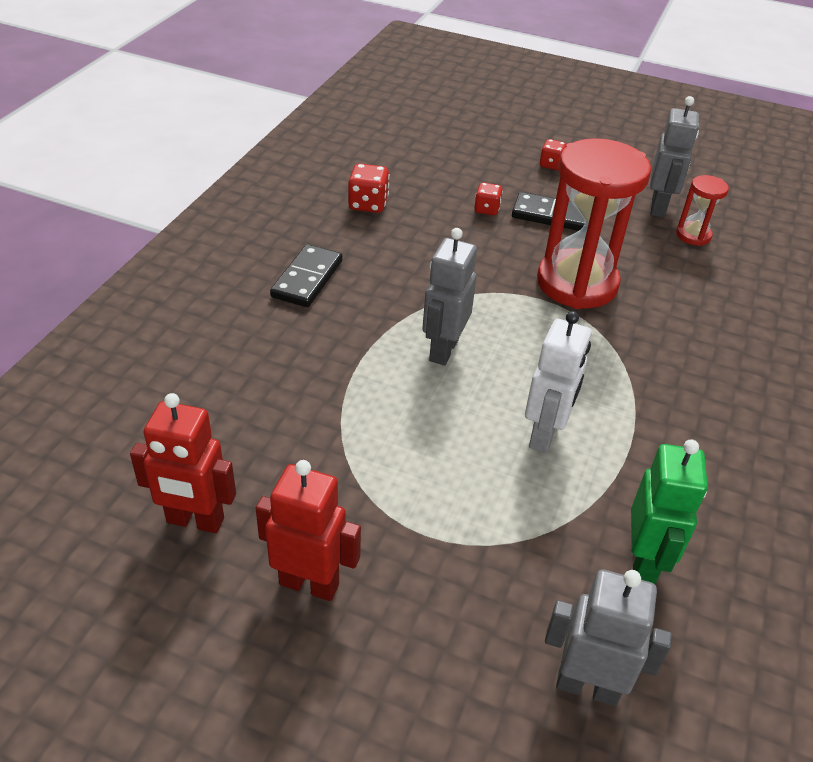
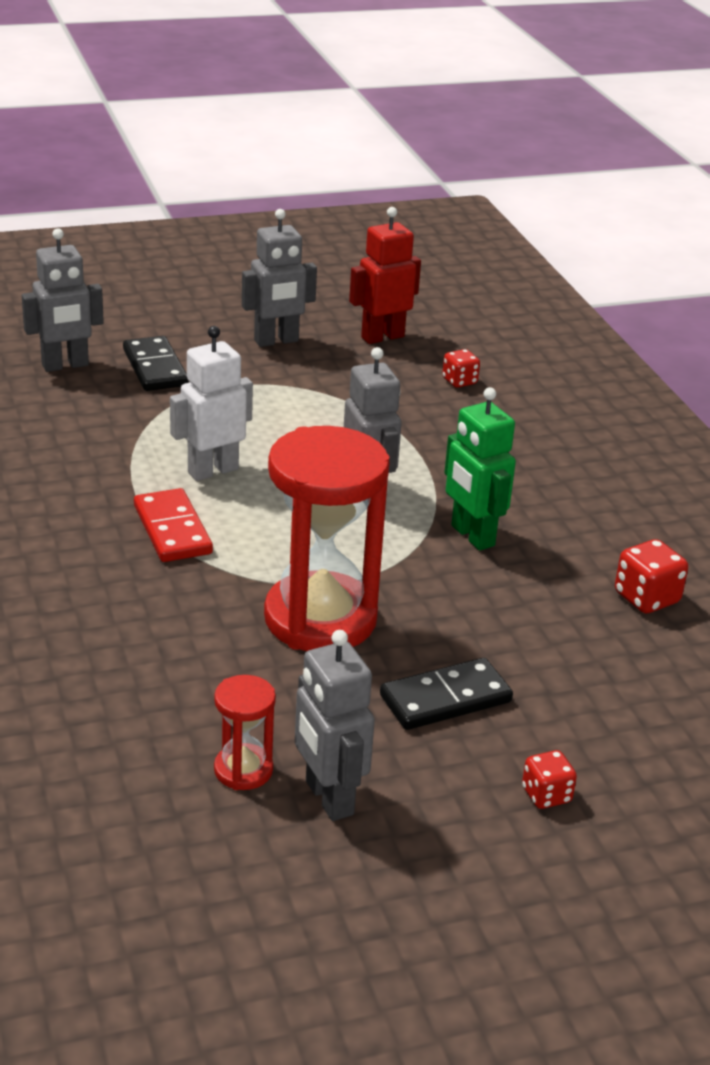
camera: 140 degrees right, 10 degrees down
(307, 279) = (565, 494): black domino -> black domino (155, 368)
(309, 583) = (276, 341): red robot -> grey robot
(487, 209) = (524, 664): red dice -> red dice (459, 381)
(545, 435) = (212, 470): white robot -> white robot turned 75 degrees clockwise
(625, 394) = (172, 530): none -> red domino
(644, 561) = (70, 429): green robot -> green robot (472, 536)

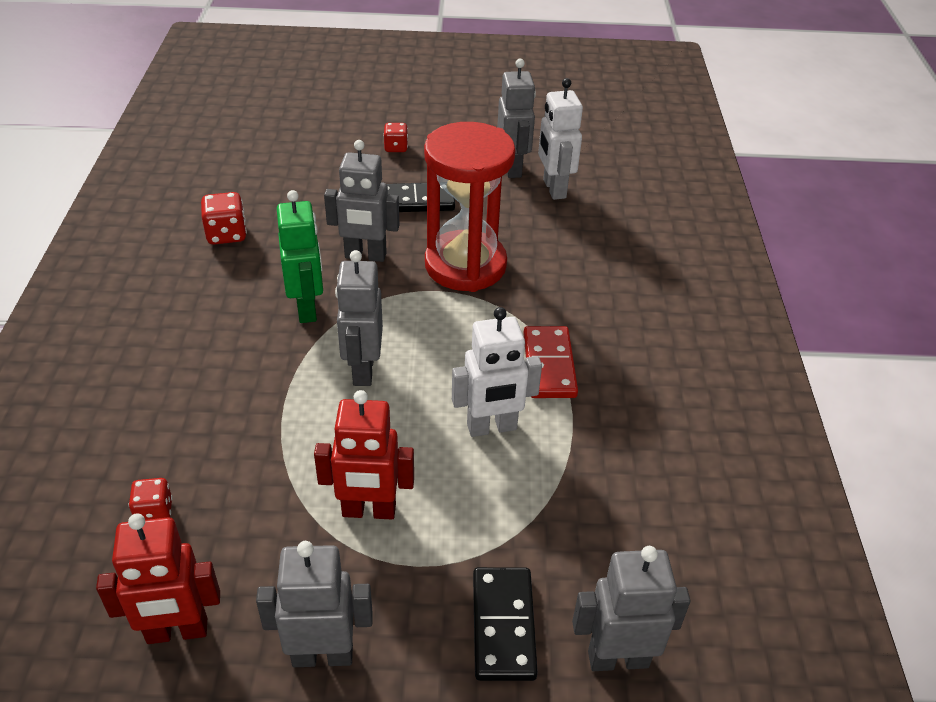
camera: 160 degrees left, 10 degrees up
(243, 770) = (554, 189): red hourglass -> white robot
(292, 405) = (369, 511): none -> red robot
(454, 606) = (365, 256): none -> grey robot

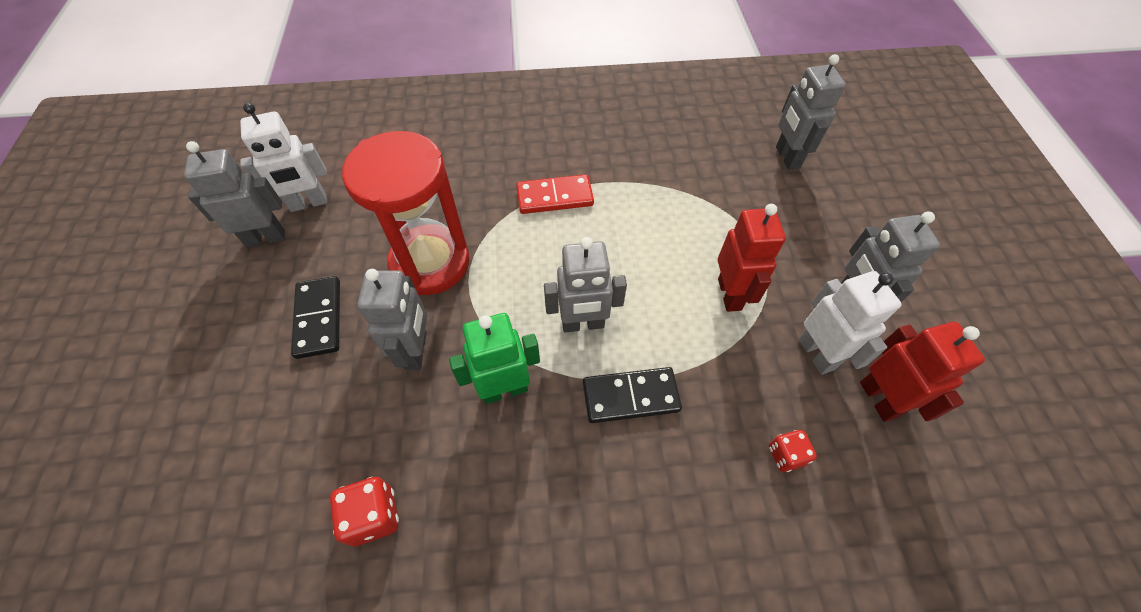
camera: 95 degrees left, 15 degrees up
(396, 147) = (201, 354): red dice -> none
(492, 427) = (628, 227): white robot -> white robot (816, 354)
(503, 625) = (789, 209): black domino -> black domino (630, 397)

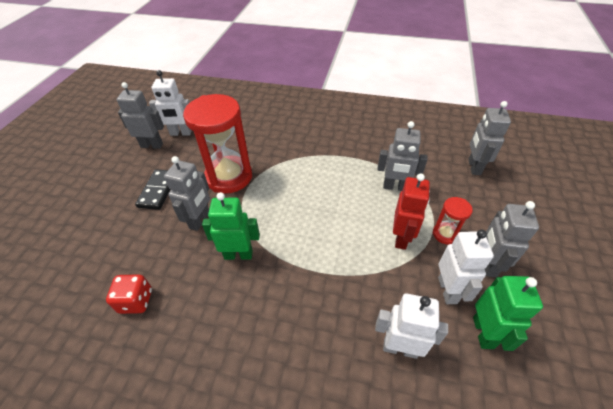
camera: 20 degrees right, 10 degrees down
(554, 197) = (314, 158): red domino -> none
(583, 324) = (300, 231): grey robot -> grey robot (395, 187)
(630, 397) = (311, 280): black domino -> none
(785, 272) = (445, 234): none -> red hourglass
(786, 455) = (400, 348): red dice -> white robot
(879, 399) = (483, 332): red robot -> green robot

